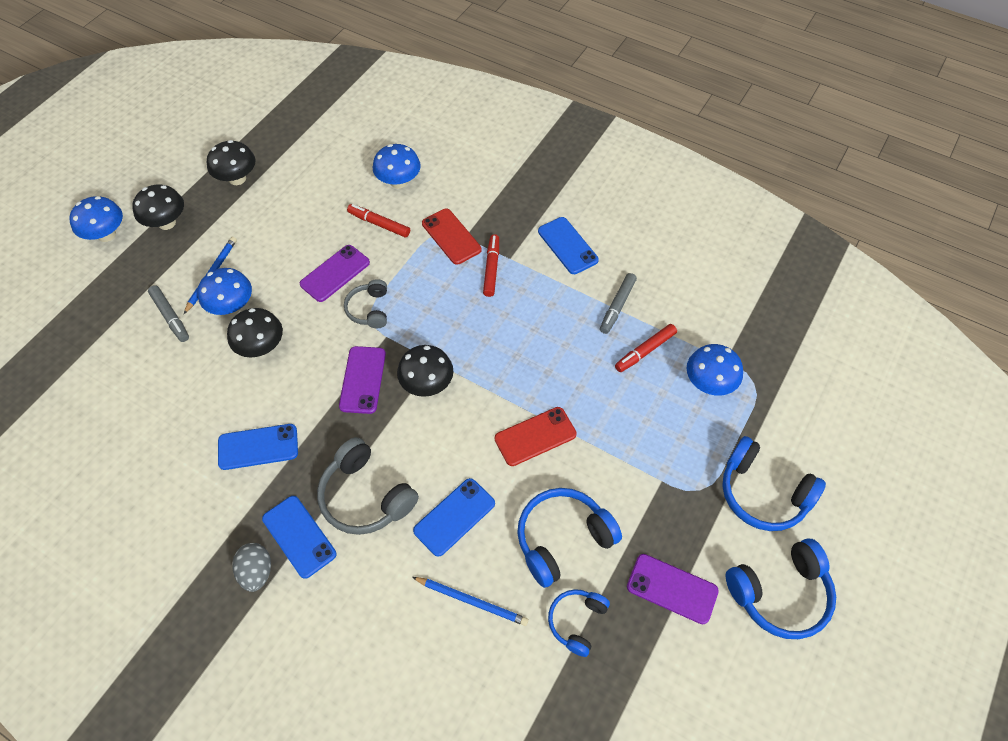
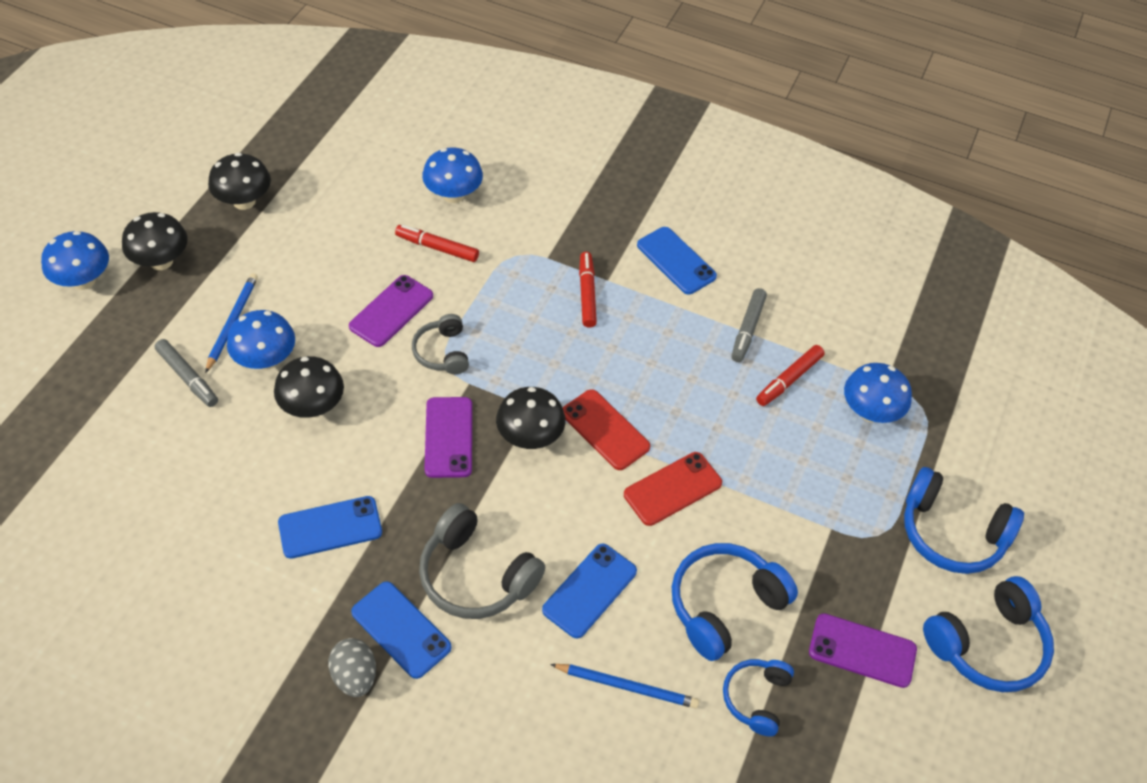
camera: 10 degrees left, 5 degrees down
(451, 236) = (530, 258): red phone -> red phone (605, 430)

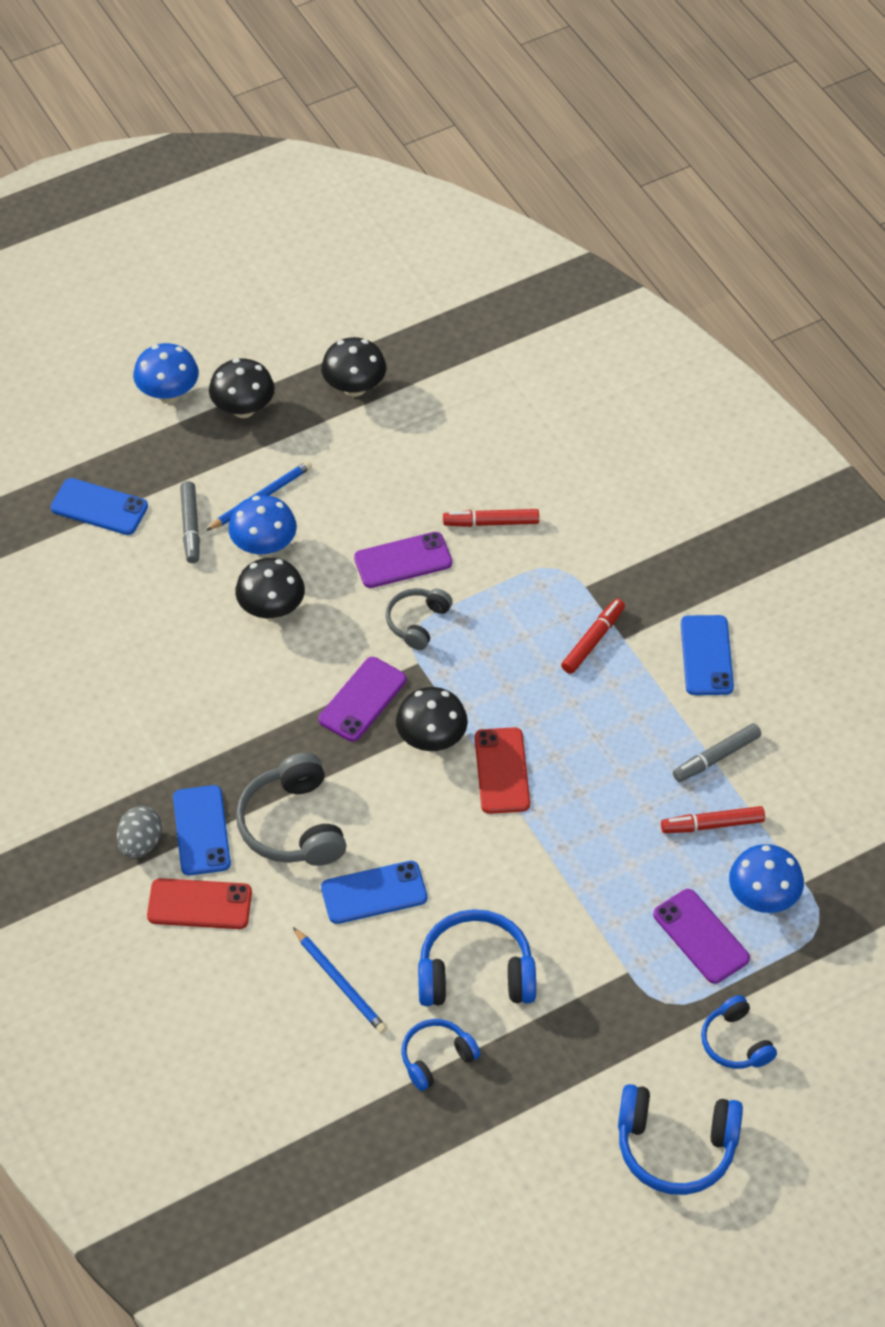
camera: 40 degrees right, 0 degrees up
(330, 527) = (209, 718): blue phone -> blue phone (99, 507)
(437, 248) = (491, 523): red marker -> red marker turned 60 degrees counterclockwise
(453, 195) = (548, 478): blue mushroom -> none
(672, 489) = (517, 855): red phone -> red phone (199, 904)
(862, 651) = (560, 1081): purple phone -> purple phone (701, 936)
(951, 533) = (735, 1042): blue headphones -> blue headphones, size x0.61

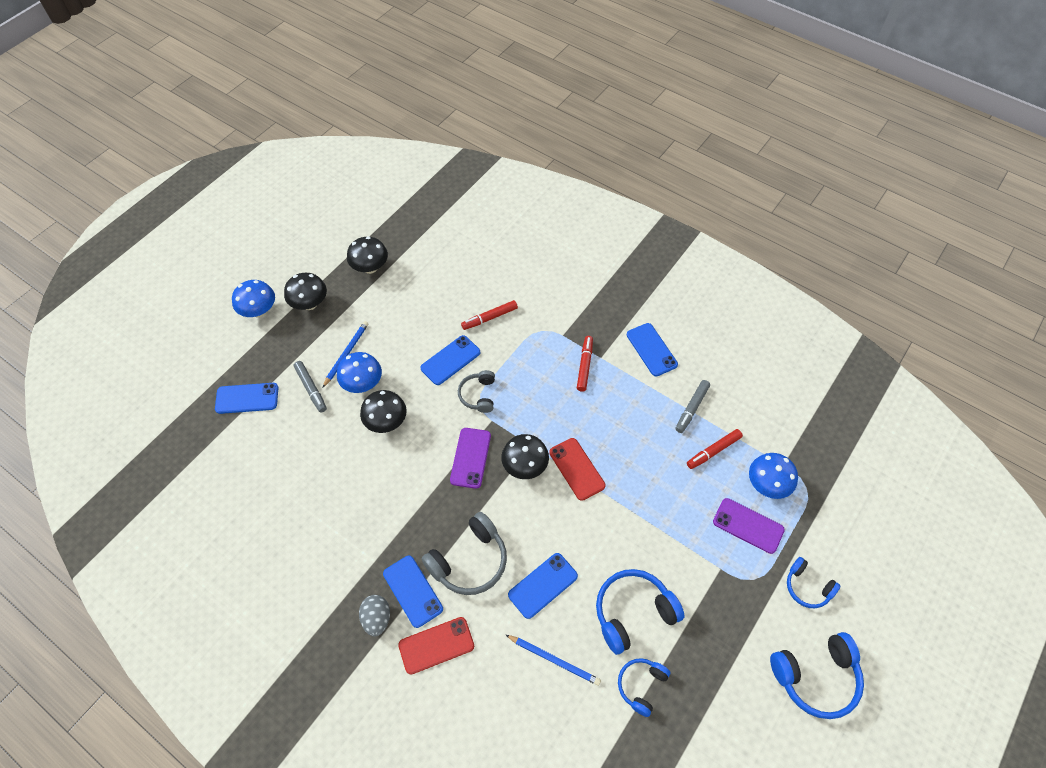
camera: 25 degrees left, 5 degrees up
(293, 825) = (469, 561): grey headphones -> grey headphones turned 90 degrees counterclockwise
(403, 560) = (450, 360): purple phone -> blue phone

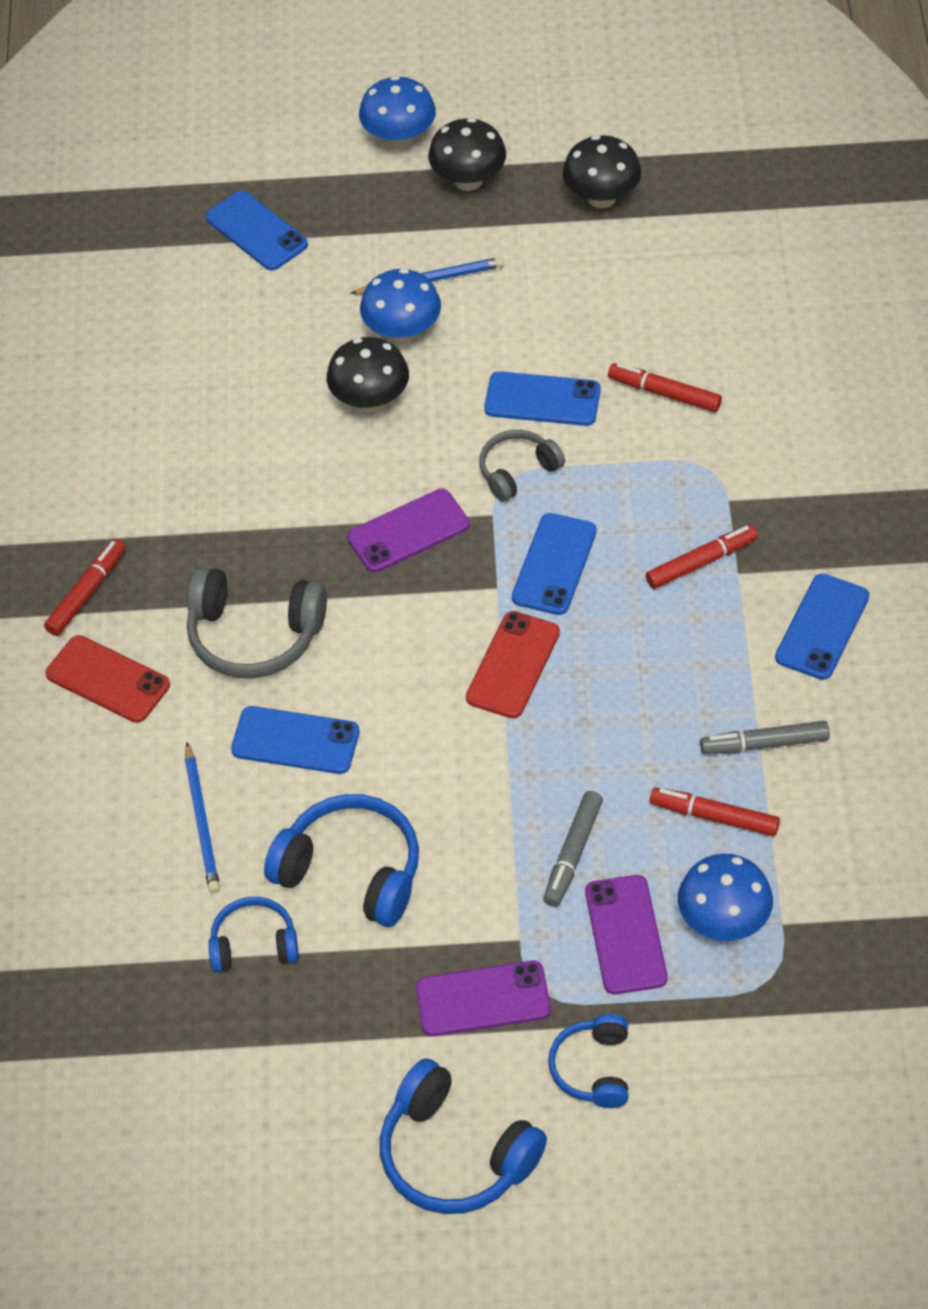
camera: 55 degrees right, 5 degrees down
(311, 389) = (338, 284): grey marker -> grey marker (573, 854)
(377, 618) = (86, 593): grey egg -> red marker
(413, 591) = (156, 604): blue phone -> blue phone (554, 564)
(525, 466) = (457, 602): black mushroom -> none
(741, 606) = (483, 999): none -> purple phone

